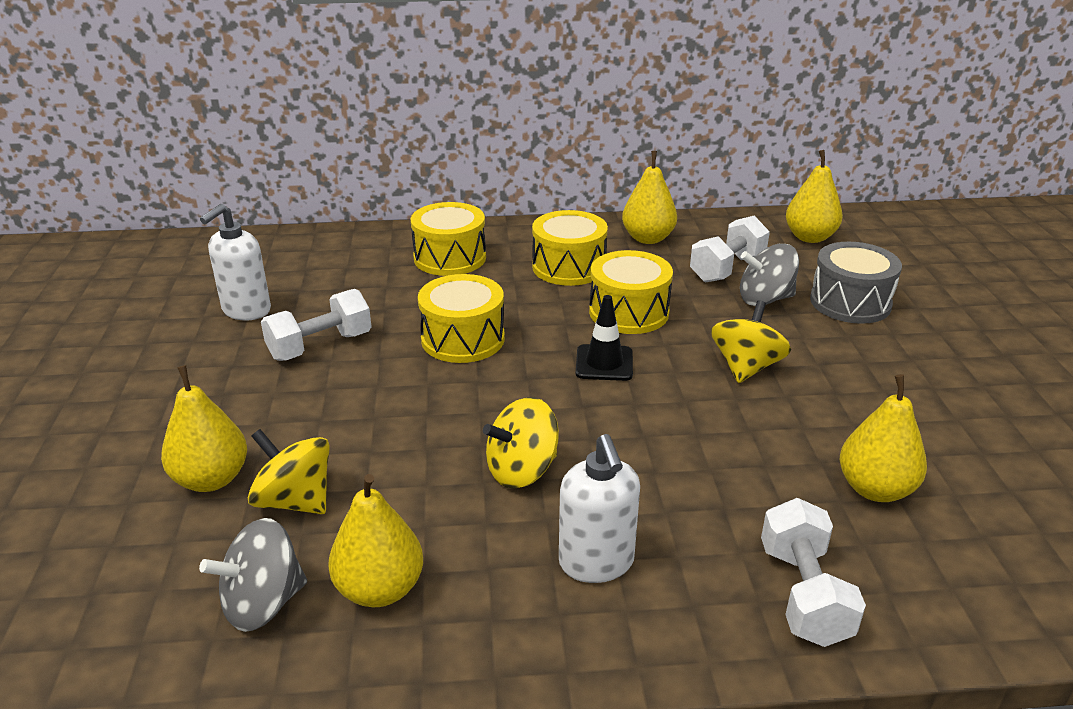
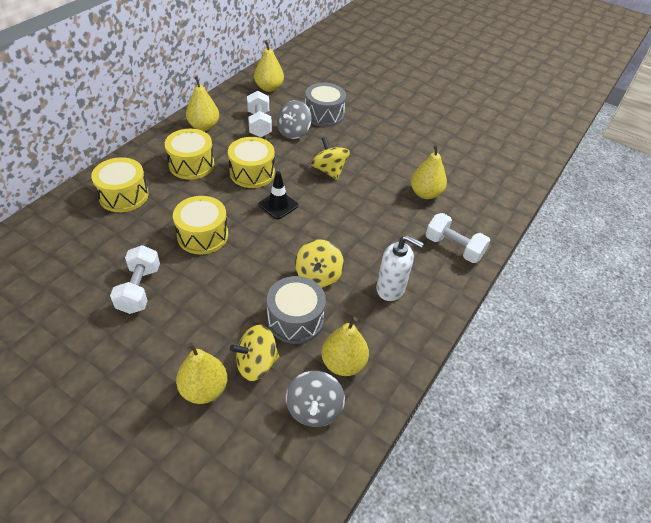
camera: 55 degrees left, 15 degrees up
(246, 310) = (59, 301): white soap dispenser -> none
(412, 494) = (295, 319): none -> grey drum

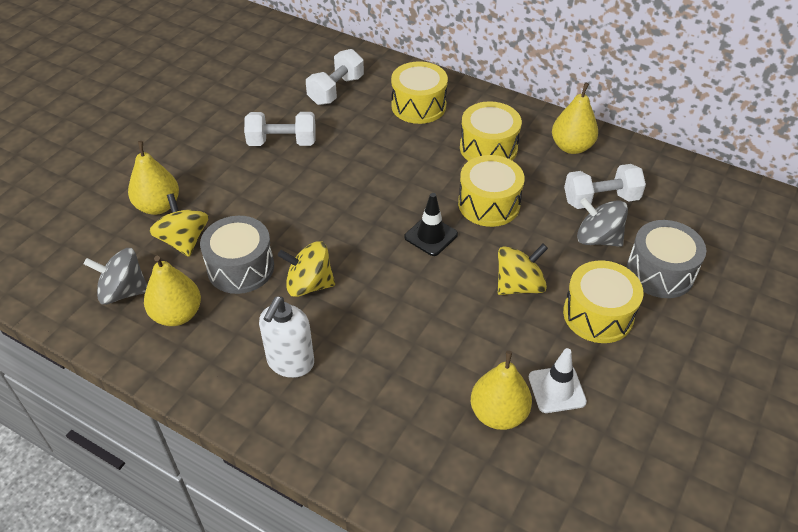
camera: 90 degrees right, 0 degrees up
(203, 235) = (365, 175): yellow drum -> yellow drum (598, 314)
(269, 88) = (701, 200): yellow pear -> none
(407, 168) = (557, 389): none -> white traffic cone
(453, 247) = (377, 447): white dumbbell -> white dumbbell (336, 90)

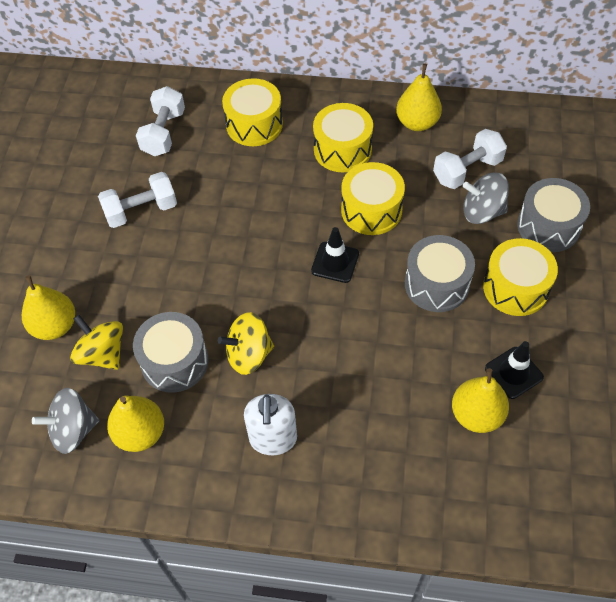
camera: 20 degrees left, 10 degrees up
(519, 285) = (436, 284): yellow spinning top -> grey drum
(557, 389) = (513, 373): white traffic cone -> black traffic cone

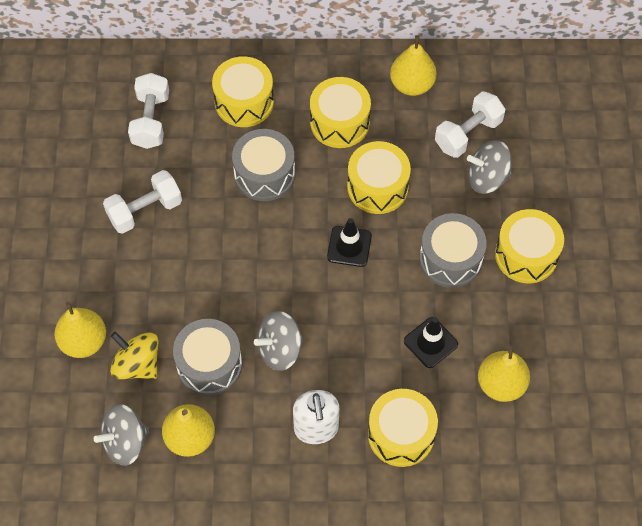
camera: 10 degrees left, 5 degrees up
(249, 354) = (280, 349): yellow spinning top -> grey spinning top
(362, 455) = (401, 434): none -> yellow drum
(513, 373) = (531, 340): black traffic cone -> black traffic cone (430, 342)
(548, 226) = (552, 187): grey drum -> grey drum (264, 174)

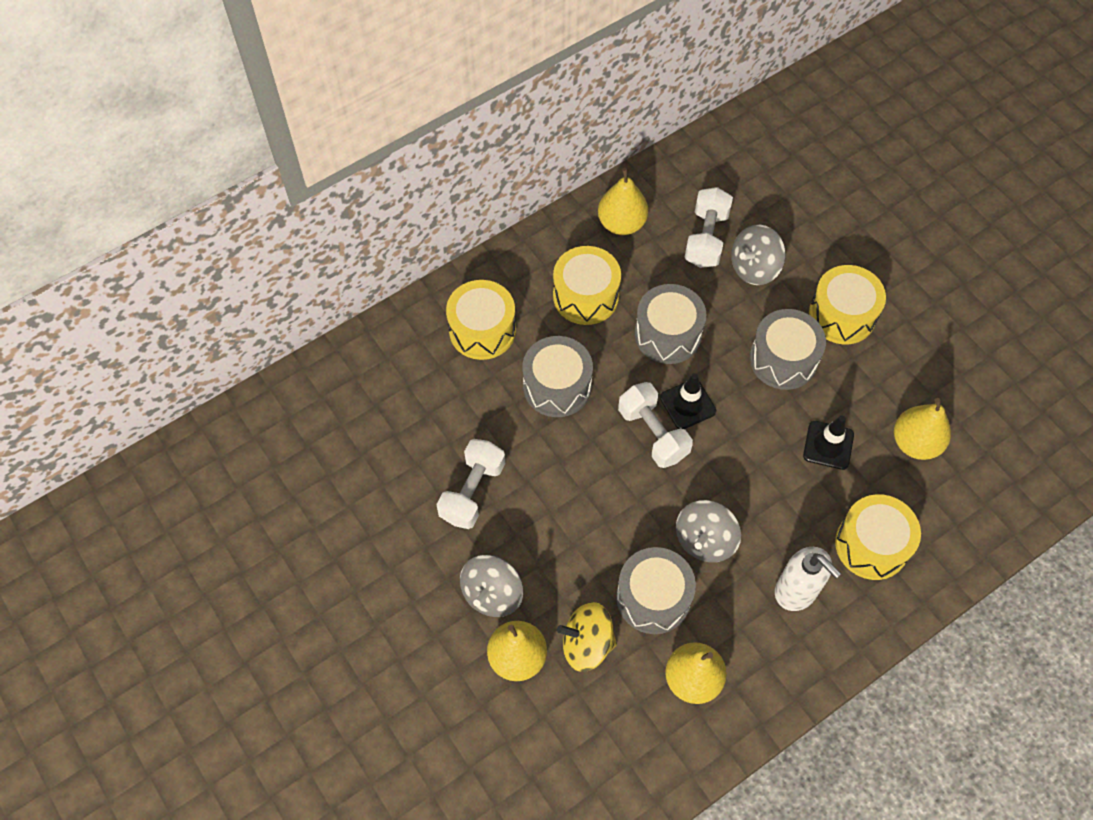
camera: 35 degrees left, 0 degrees up
(125, 442) = (637, 726): grey spinning top -> grey spinning top (492, 594)
(151, 120) = (407, 401): white dumbbell -> white dumbbell (653, 433)
(377, 187) = (668, 334): yellow drum -> grey drum

